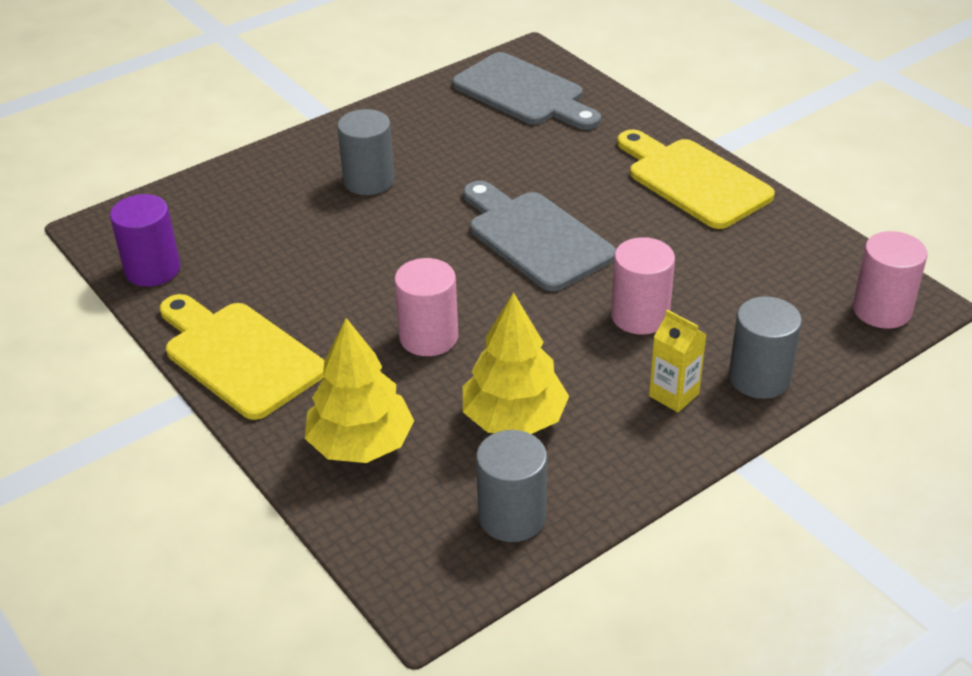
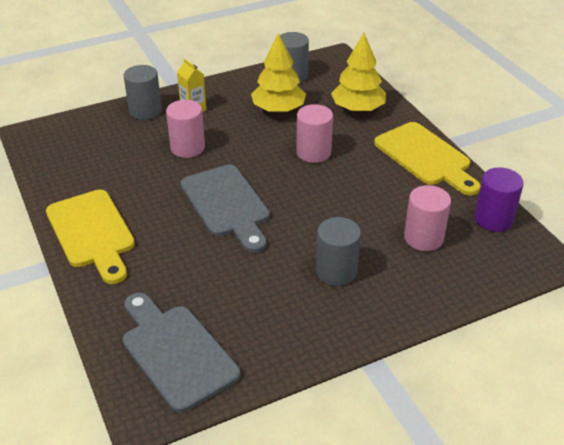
camera: 170 degrees left, 0 degrees up
(882, 310) = (52, 133): pink cylinder -> pink cylinder (423, 238)

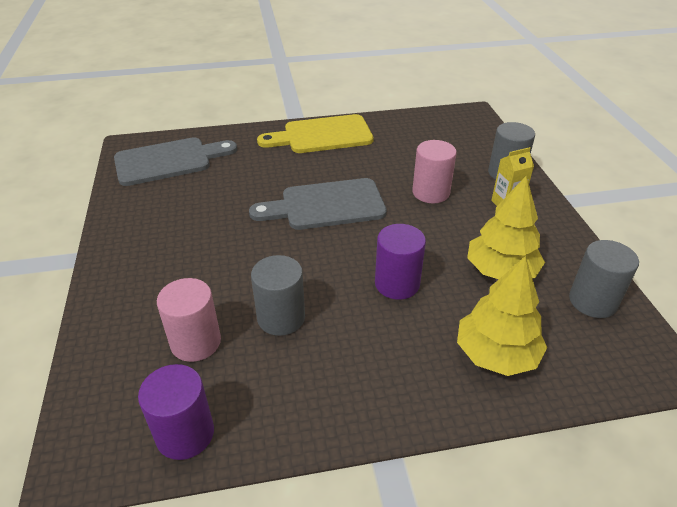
camera: 105 degrees right, 0 degrees up
(313, 152) = (397, 284): pink cylinder -> purple cylinder
(336, 271) = (192, 258): grey cylinder -> grey cylinder (281, 318)
(425, 157) = (353, 401): yellow cutting board -> none

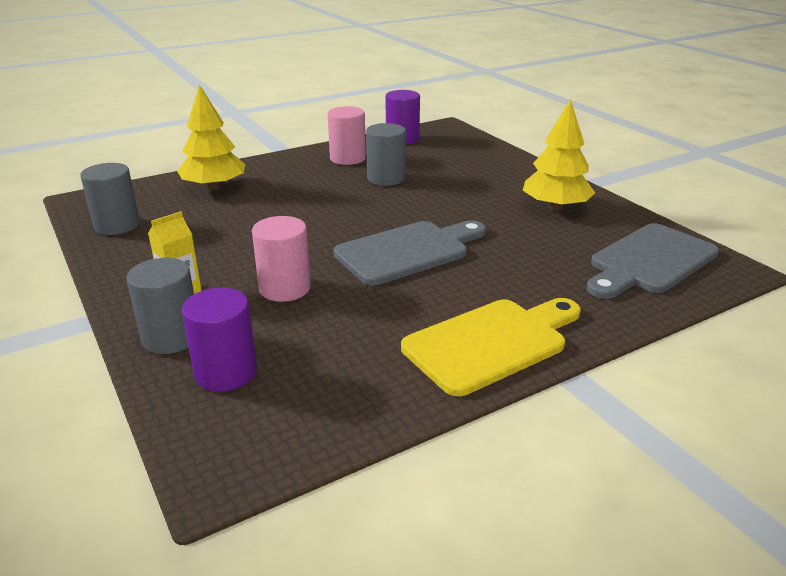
camera: 160 degrees right, 10 degrees down
(196, 342) = (435, 161): pink cylinder -> pink cylinder (347, 158)
(397, 284) = (301, 208): purple cylinder -> purple cylinder (226, 372)
(500, 271) = (201, 231): yellow tree -> yellow tree (555, 207)

